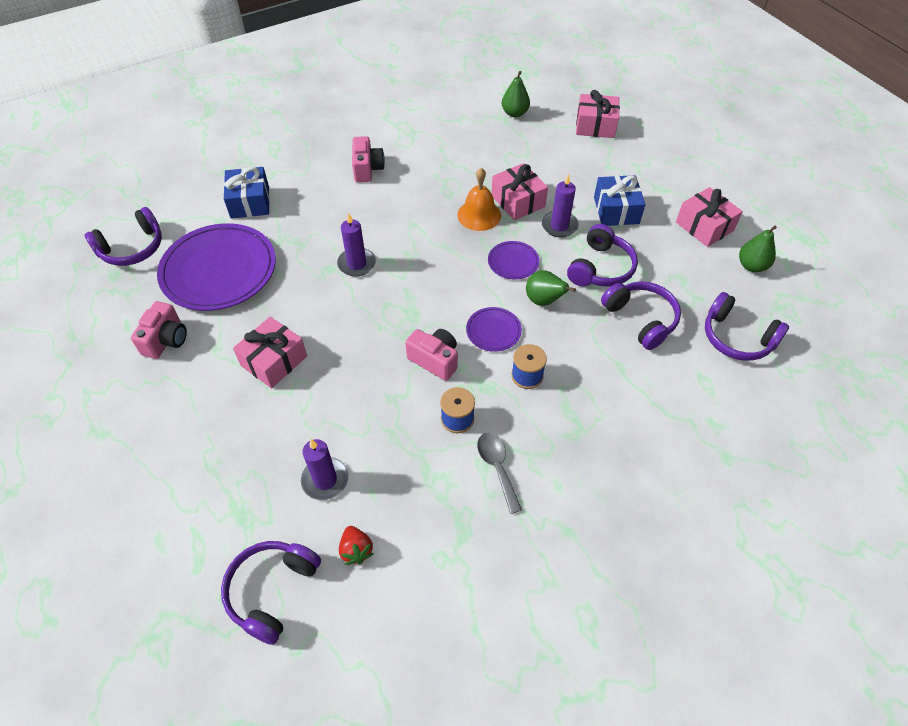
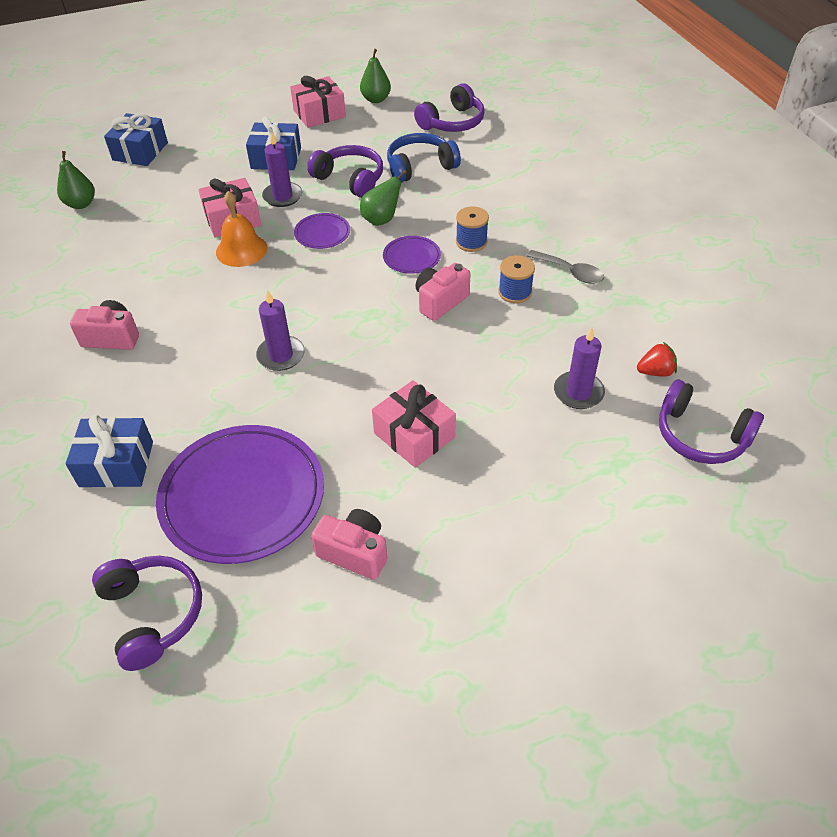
camera: 80 degrees left, 5 degrees down
(497, 467) = (570, 272): grey spoon -> grey spoon turned 135 degrees counterclockwise
(595, 126) = (140, 151): pink gift -> blue gift
(640, 319) = (420, 167): purple headphones -> blue headphones

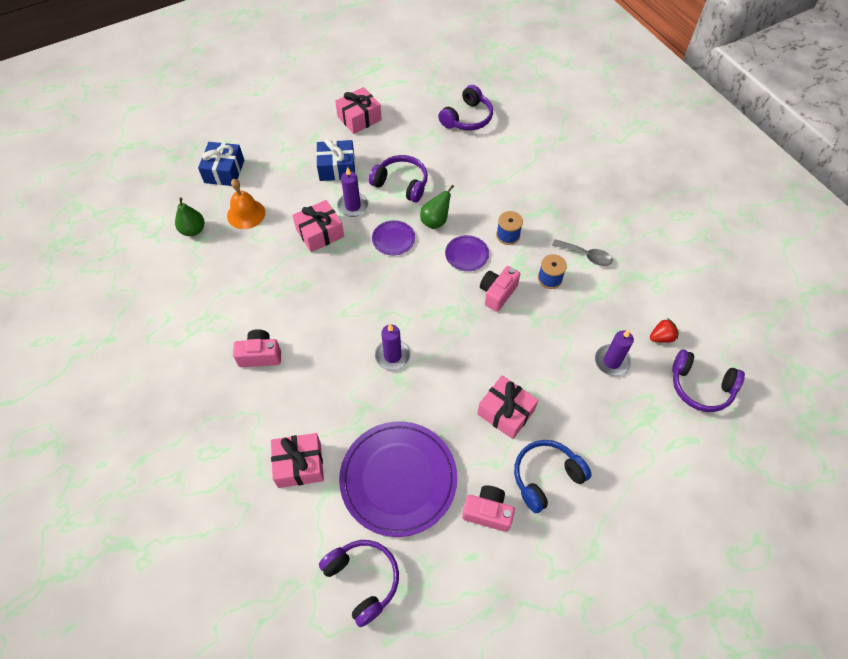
camera: 10 degrees left, 10 degrees up
(116, 464) = (299, 465): blue gift -> pink gift
(241, 250) = (335, 262): orange bell -> orange bell (246, 214)
(376, 99) = (401, 99): green pear -> none
(420, 167) = (452, 166): blue headphones -> blue headphones (546, 477)

